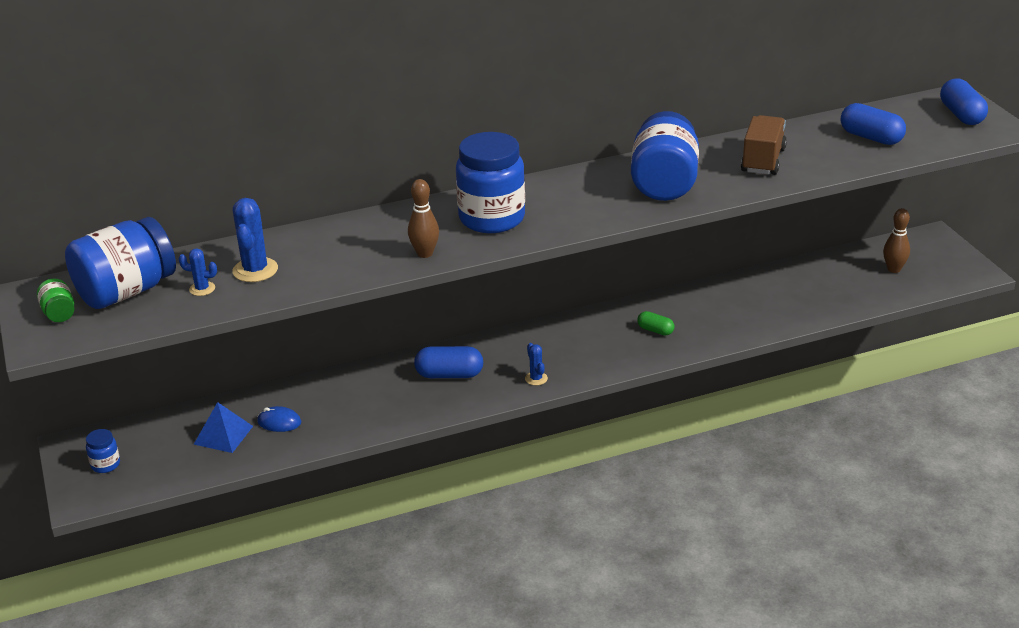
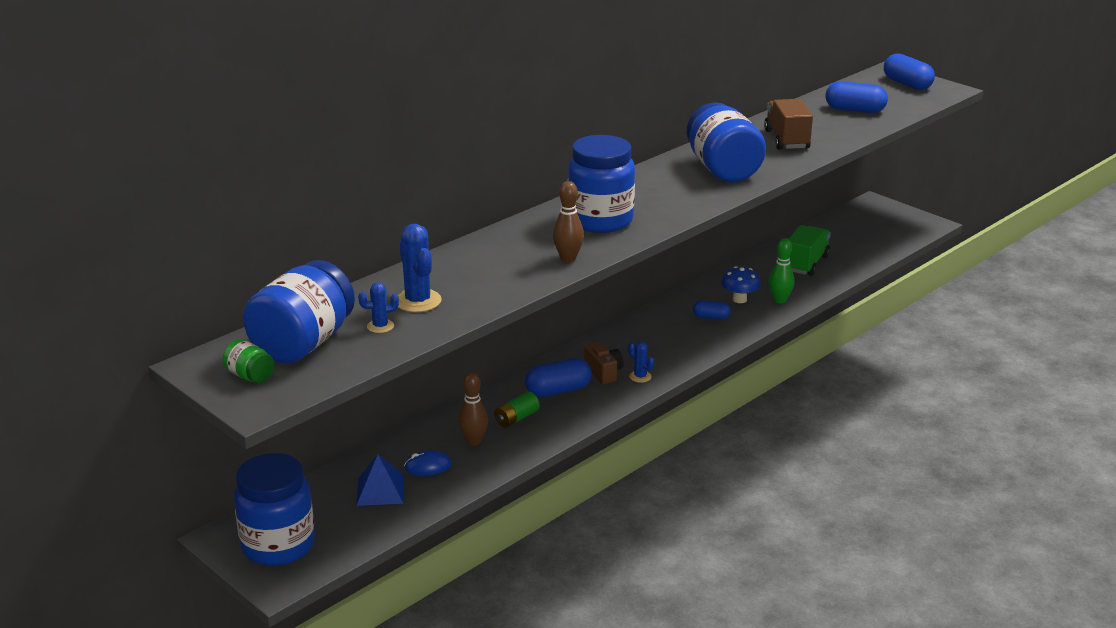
camera: 25 degrees left, 5 degrees down
(105, 465) = (278, 545): blue jar -> blue jar, size x2.29
(390, 394) = (516, 418): none -> green battery
(505, 366) = (604, 373): none -> brown camera
(655, 330) = (711, 317): green capsule -> blue capsule
(699, 317) = (739, 299): none -> blue mushroom
(740, 327) = (779, 300): none -> green bowling pin
(801, 292) = (806, 263): none -> green truck
(894, 269) = (864, 233): brown bowling pin -> brown bowling pin (473, 441)

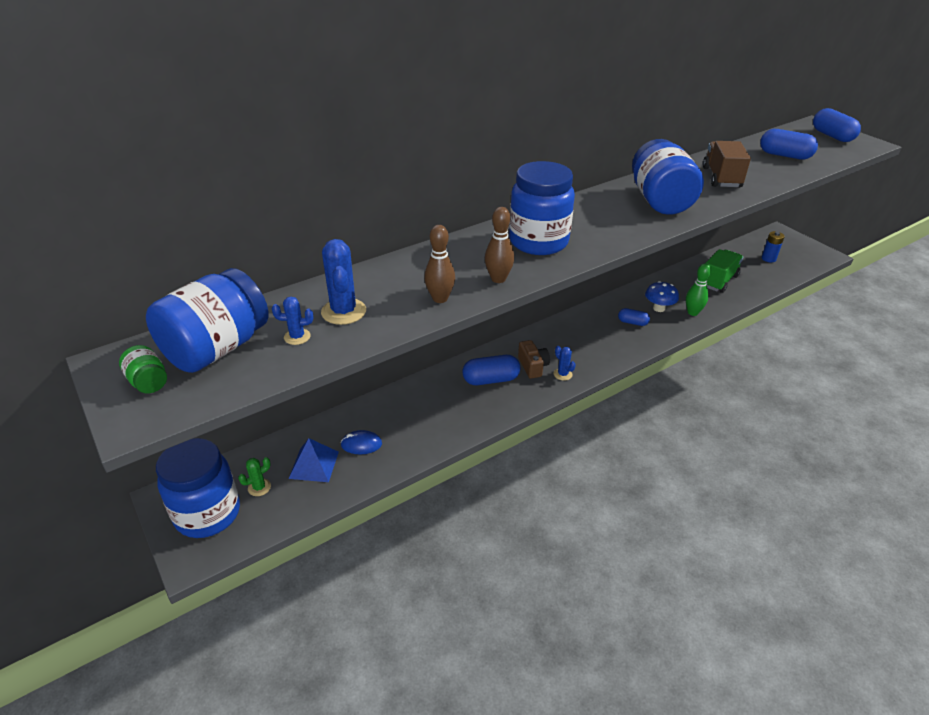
camera: 10 degrees right, 10 degrees up
(326, 517) = (259, 487): none -> green cactus
(473, 441) = (407, 423): brown bowling pin -> brown bowling pin (440, 298)
(516, 418) = (449, 404): green battery -> none
(863, 234) = (768, 258): none -> blue battery

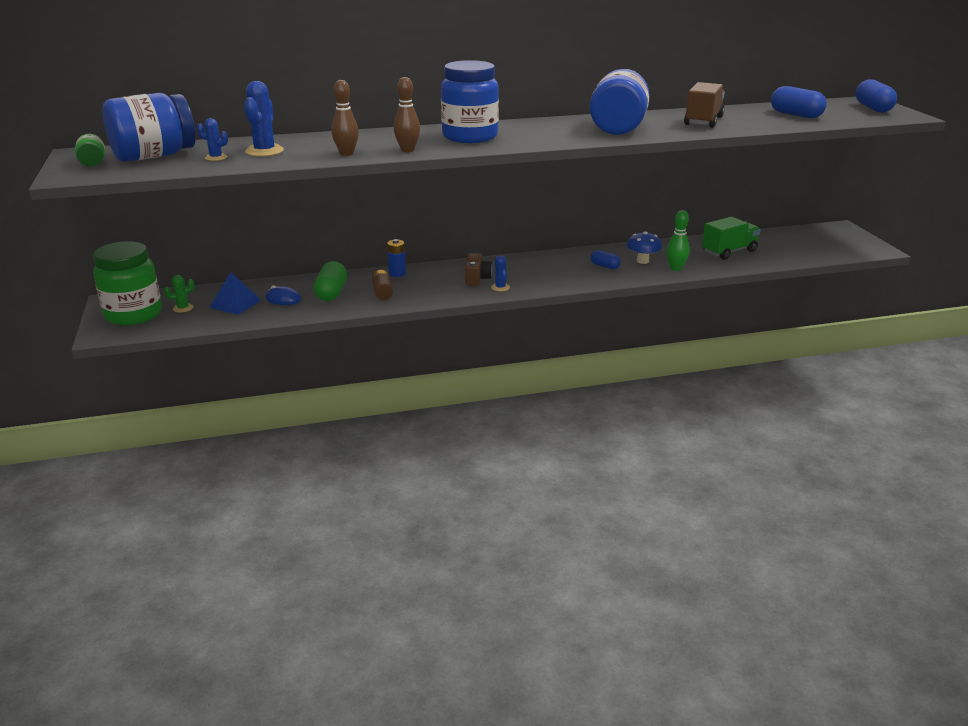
camera: 20 degrees right, 10 degrees down
(208, 514) = (133, 314): blue jar -> green jar
(405, 422) = (331, 293): none -> green capsule
(456, 408) = (382, 292): none -> brown battery
(491, 380) = (430, 281): blue capsule -> none
(768, 258) = (805, 244): blue battery -> blue battery (397, 273)

